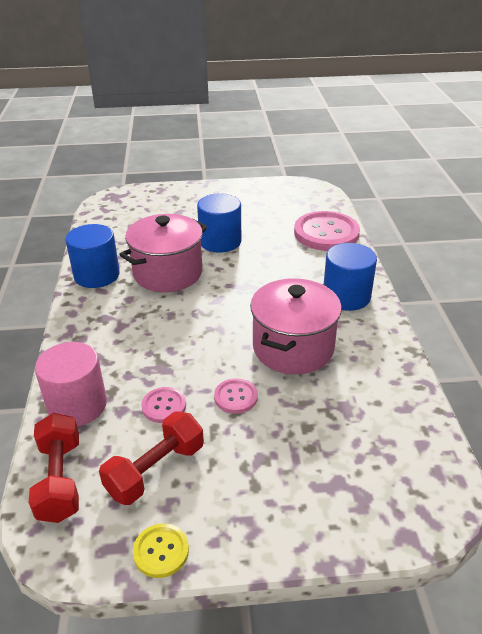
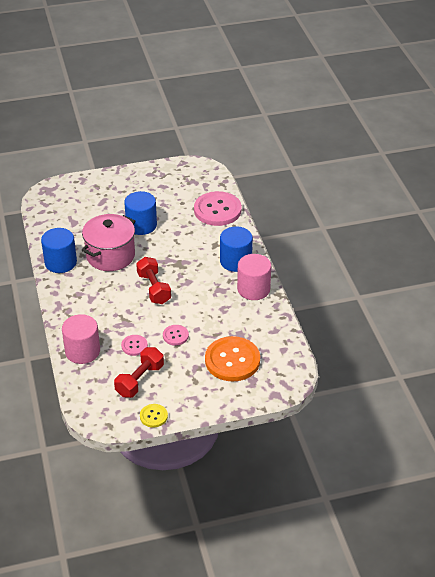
camera: 10 degrees left, 5 degrees up
(60, 480) = (89, 391): red dumbbell -> red dumbbell (154, 288)
(293, 348) = (205, 301): pink pot -> none
(328, 453) = (232, 360): none -> orange button
(371, 338) = (253, 289): none -> pink cylinder

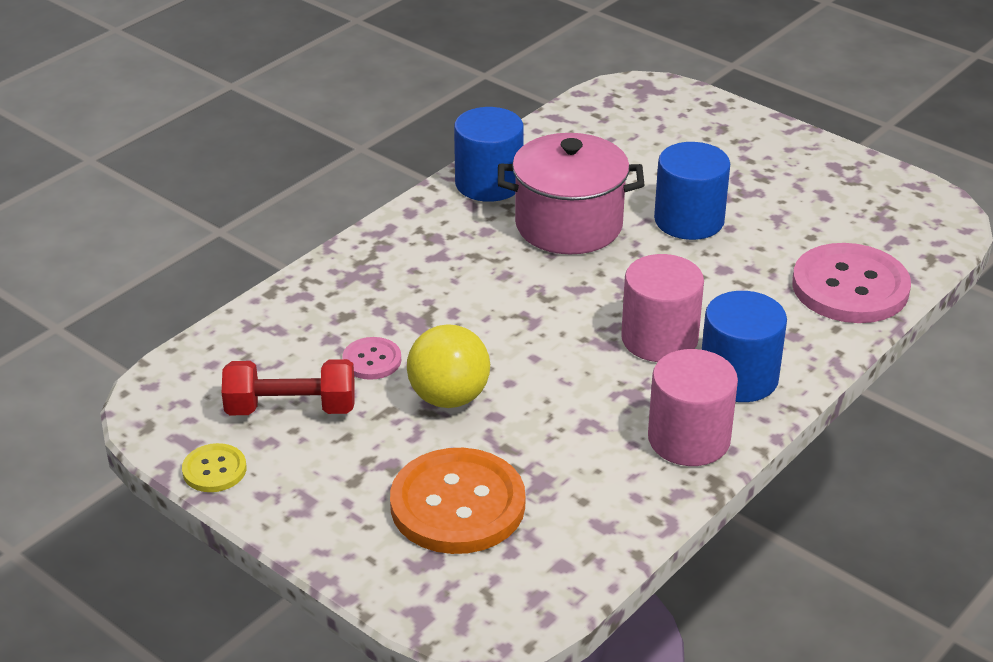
camera: 55 degrees right, 5 degrees down
(82, 351) = (300, 309): pink cylinder -> pink cylinder (659, 339)
(154, 288) = (543, 312): red dumbbell -> none
(175, 336) = (449, 397): pink button -> yellow ball

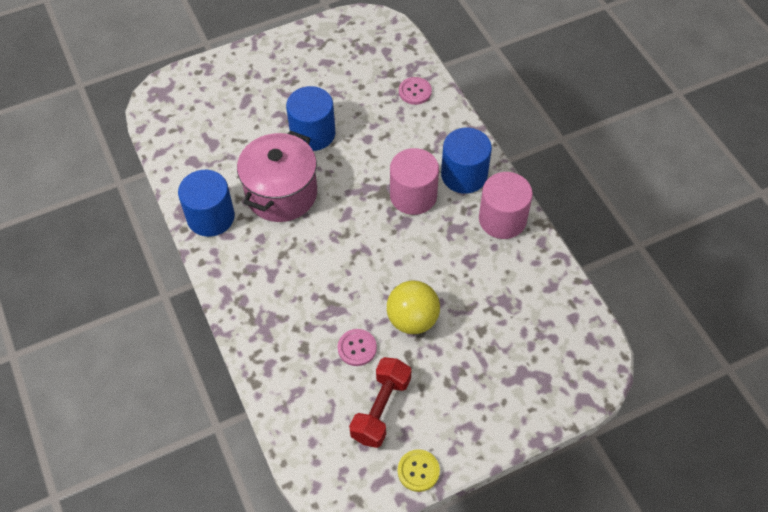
camera: 65 degrees left, 20 degrees up
(457, 504) = (506, 349): orange button -> none
(850, 287) = (415, 91): pink button -> pink button, size x0.48

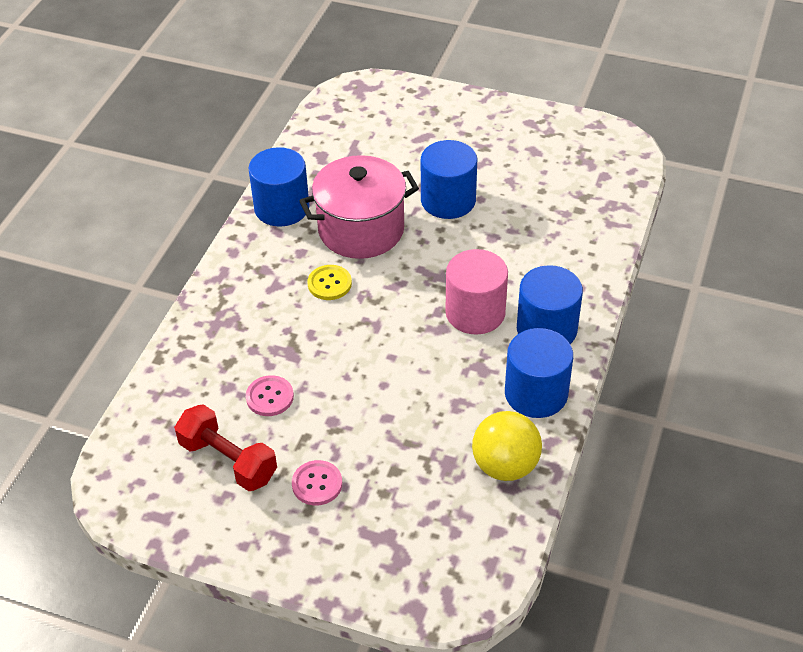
camera: 45 degrees right, 10 degrees down
(381, 409) = (228, 460): red dumbbell -> red dumbbell turned 60 degrees clockwise
(412, 319) = (345, 412): yellow ball -> yellow ball (505, 466)
(415, 91) = (588, 227): pink button -> pink button (317, 484)
(418, 471) = (195, 535): yellow button -> yellow button (329, 284)
(502, 219) = (536, 393): pink cylinder -> blue cylinder

